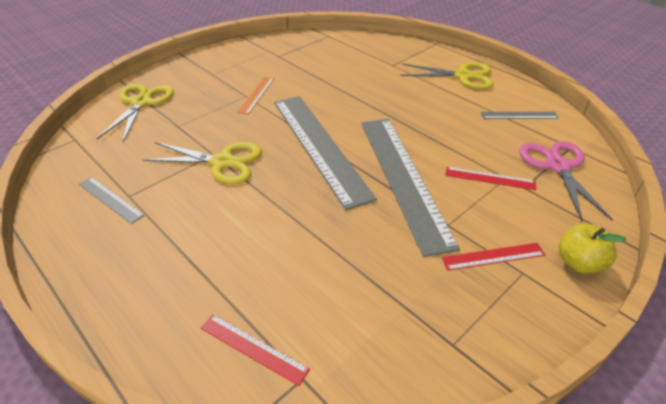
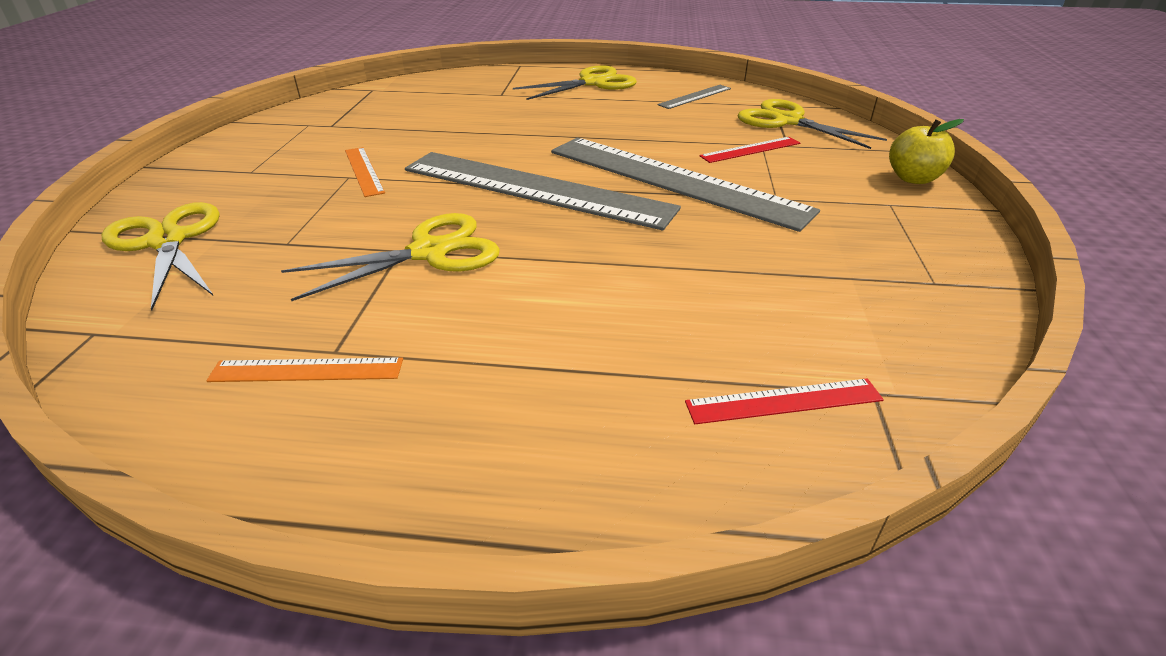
camera: 40 degrees left, 5 degrees down
(110, 199) = (307, 370): grey ruler -> orange ruler
(493, 256) = (851, 204): red ruler -> none
(558, 166) = (787, 121): pink scissors -> yellow scissors

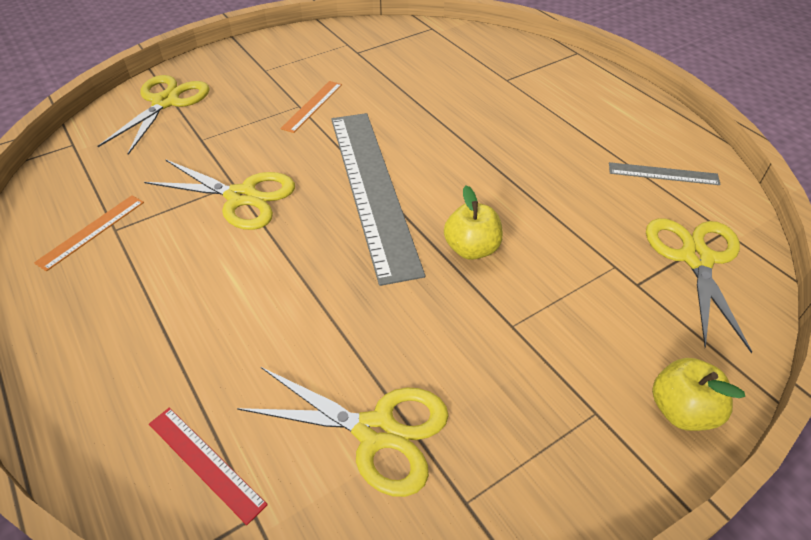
camera: 50 degrees right, 10 degrees up
(307, 370) = (92, 231): orange ruler -> orange ruler turned 75 degrees clockwise
(593, 83) = (600, 106): yellow scissors -> yellow scissors (376, 431)
(674, 180) = (471, 249): grey ruler -> yellow apple
(750, 149) = (592, 264): red ruler -> none

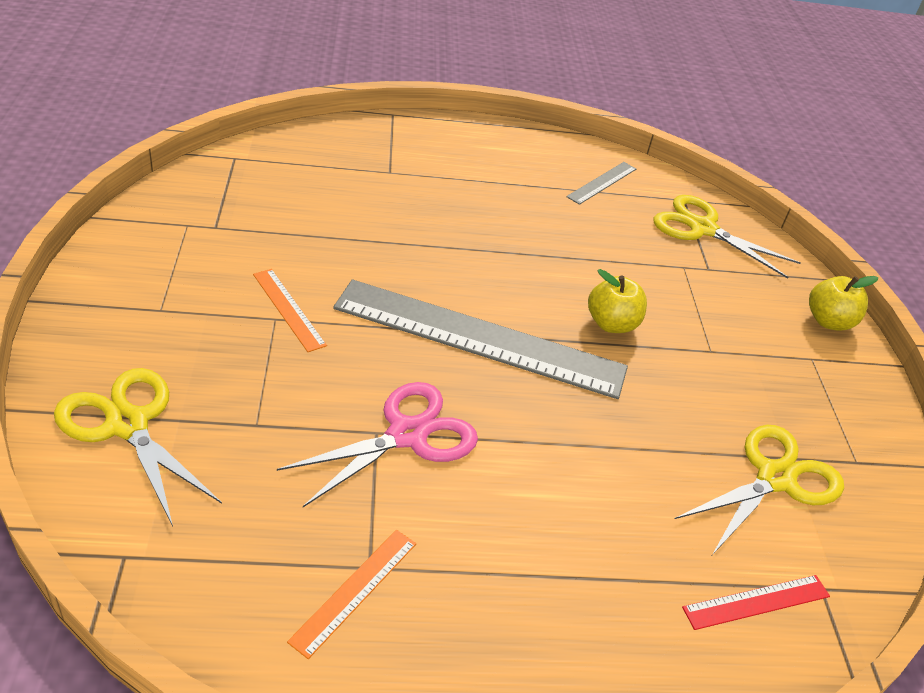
camera: 65 degrees left, 5 degrees down
(92, 231) = (355, 591): orange ruler -> orange ruler turned 60 degrees clockwise
(241, 197) = (407, 435): yellow scissors -> pink scissors

